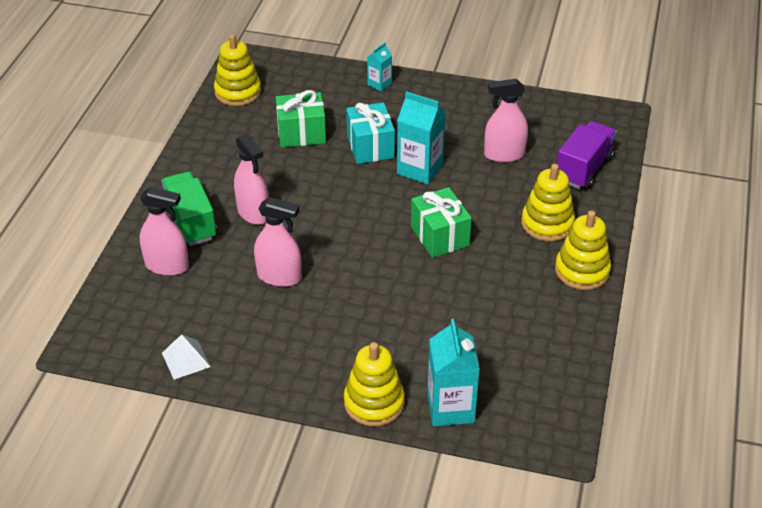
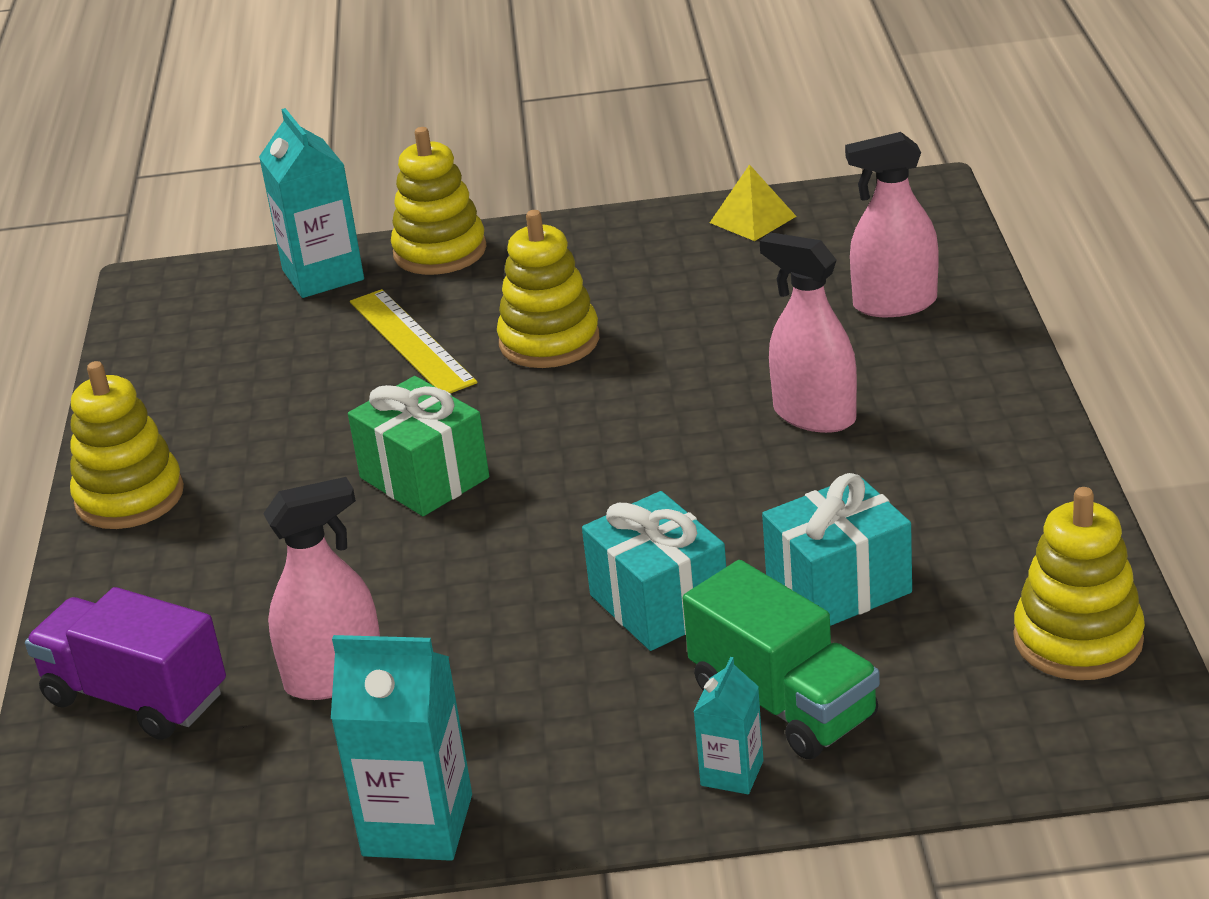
camera: 165 degrees right, 10 degrees down
(186, 359) = (752, 219): white pyramid -> yellow pyramid
(190, 222) = (918, 369): green truck -> green truck (783, 703)
(279, 276) = (688, 342): pink spray bottle -> none
(301, 133) = (838, 587): green gift -> turquoise gift
(417, 329) = (411, 341): none -> yellow ruler
(420, 169) = (520, 588): turquoise carton -> turquoise carton (417, 825)
(547, 223) = (208, 559): yellow stacking toy -> yellow stacking toy (549, 341)
(584, 169) = (136, 698): purple truck -> purple truck turned 105 degrees clockwise

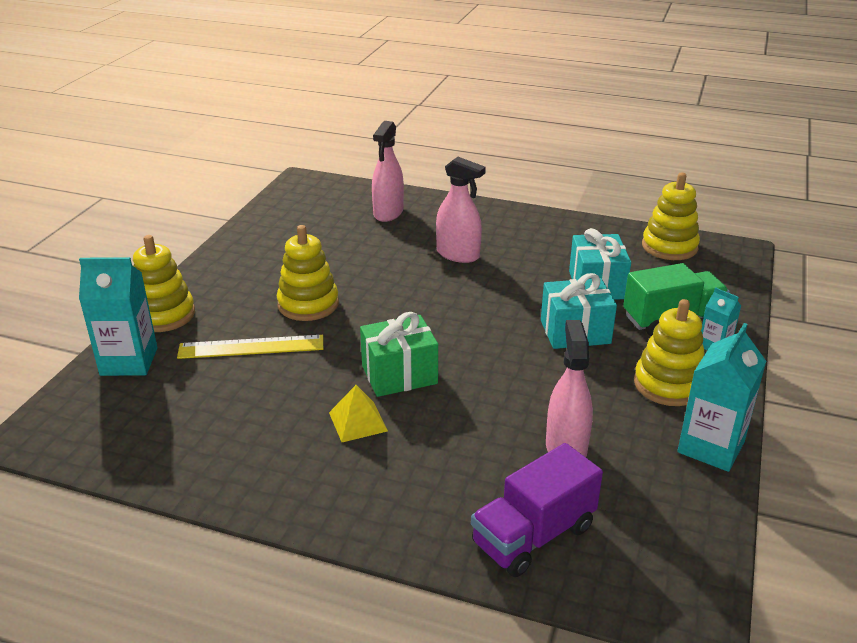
camera: 70 degrees left, 0 degrees up
(129, 497) = (303, 497): yellow stacking toy -> yellow stacking toy (668, 384)
(752, 219) = (266, 223): yellow pyramid -> yellow pyramid (358, 421)
(814, 415) = (458, 254): pink spray bottle -> pink spray bottle turned 120 degrees counterclockwise

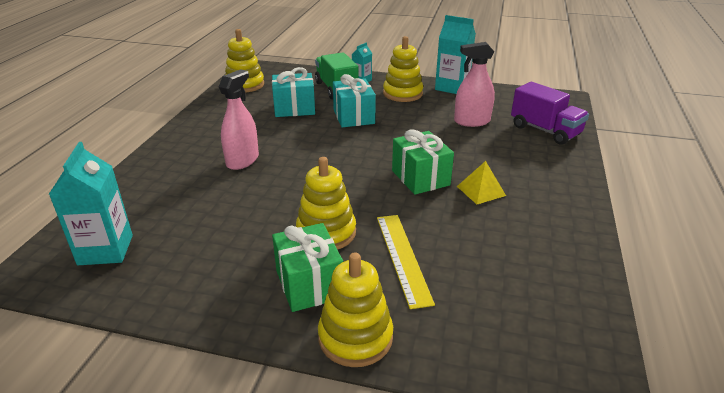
camera: 95 degrees left, 0 degrees up
(129, 361) = (450, 344): turquoise carton -> turquoise carton (105, 250)
(237, 294) = (309, 284): none -> green gift
(388, 213) = (147, 201): pink spray bottle -> none

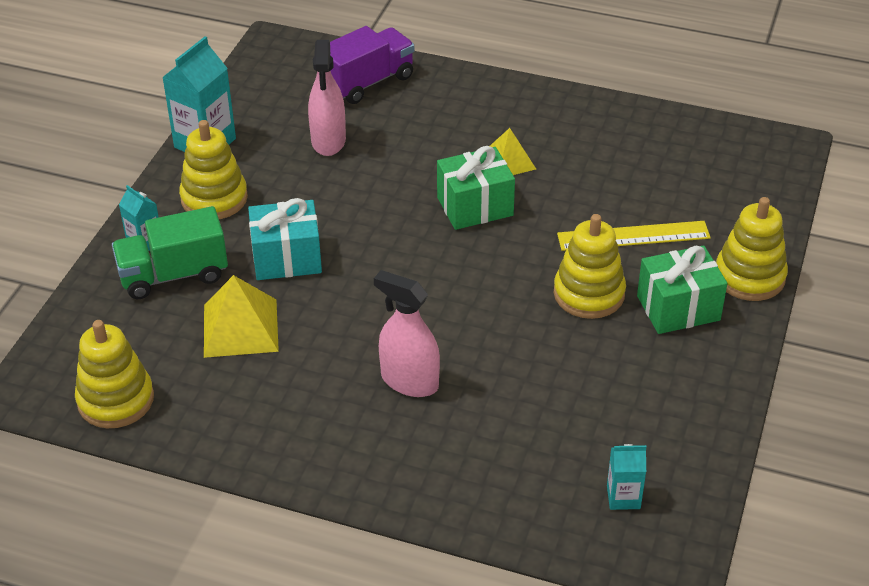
camera: 85 degrees left, 10 degrees up
(105, 250) = (623, 497): turquoise carton -> turquoise carton, size x0.54
(294, 108) = (240, 327): turquoise gift -> yellow pyramid

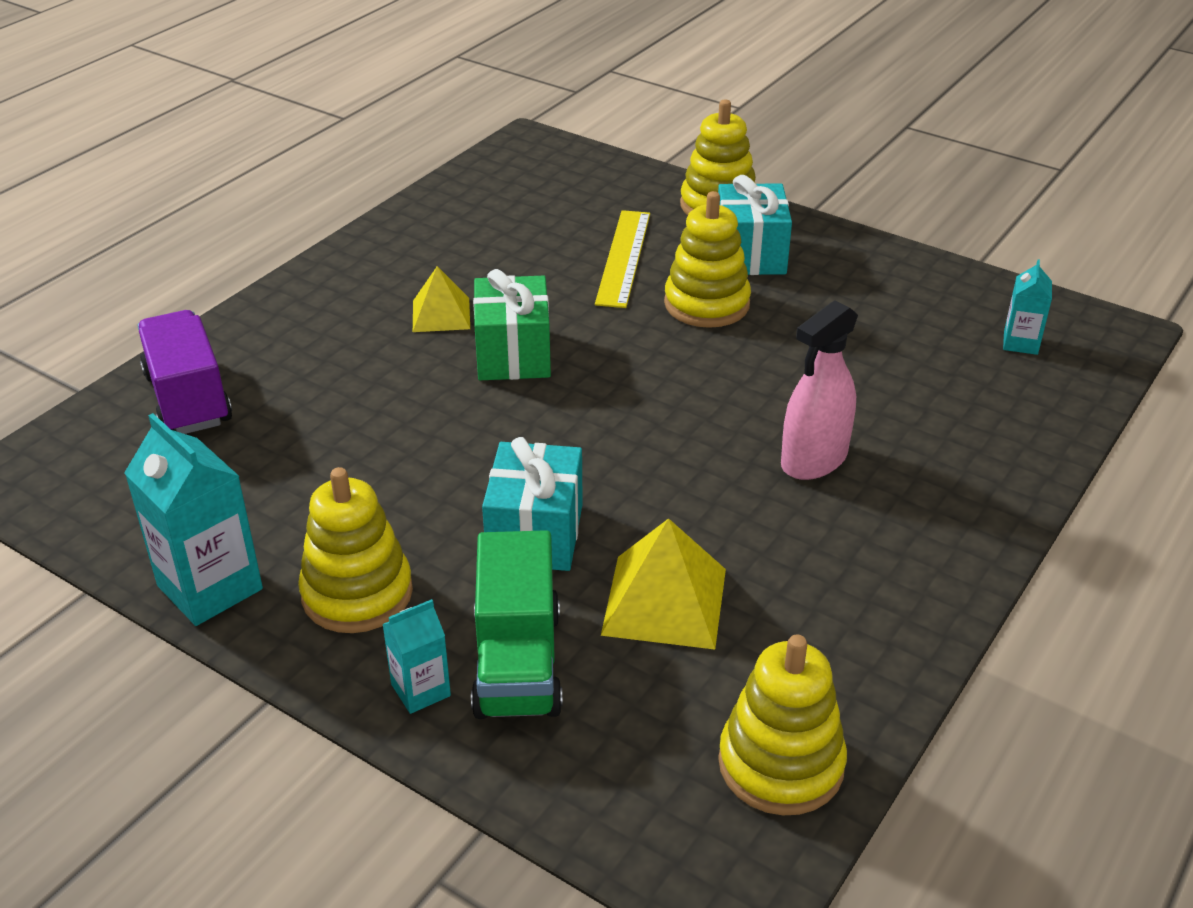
camera: 75 degrees left, 5 degrees down
(328, 141) = (296, 456): pink spray bottle -> none
(678, 308) = (750, 254): green gift -> turquoise gift

